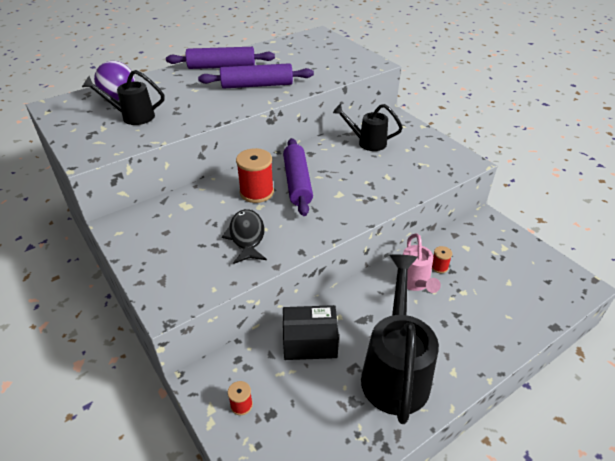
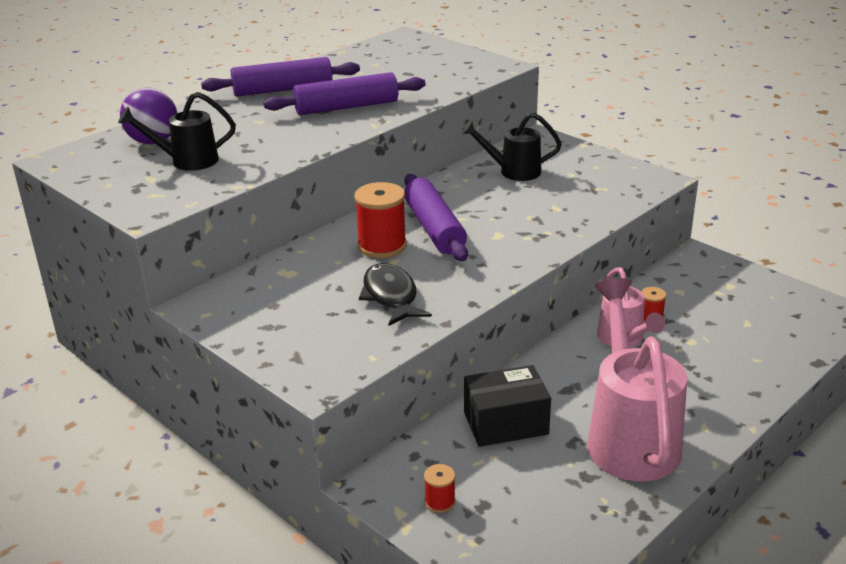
camera: 10 degrees left, 10 degrees down
(395, 371) = (630, 437): black watering can -> pink watering can

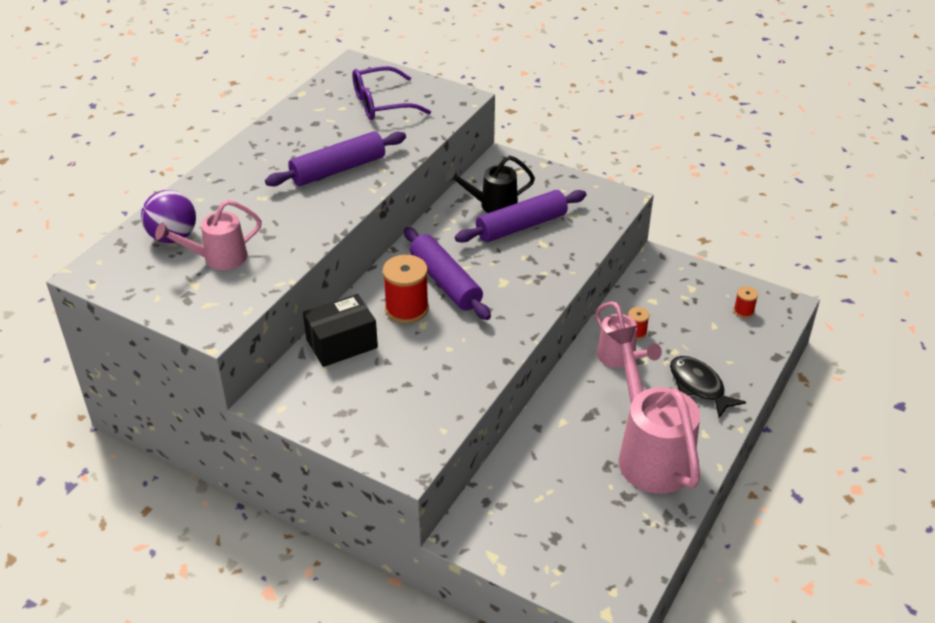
camera: 15 degrees left, 10 degrees up
(187, 161) = (218, 258): black watering can -> pink watering can
(283, 90) = (267, 153): purple rolling pin -> purple rolling pin (521, 226)
(391, 296) = (435, 364): black fish -> black fish (699, 386)
(417, 64) = (382, 103): none -> purple glasses
(440, 502) = (520, 540): red spool -> red spool (743, 311)
(505, 423) = (549, 457): black box -> black box (342, 343)

